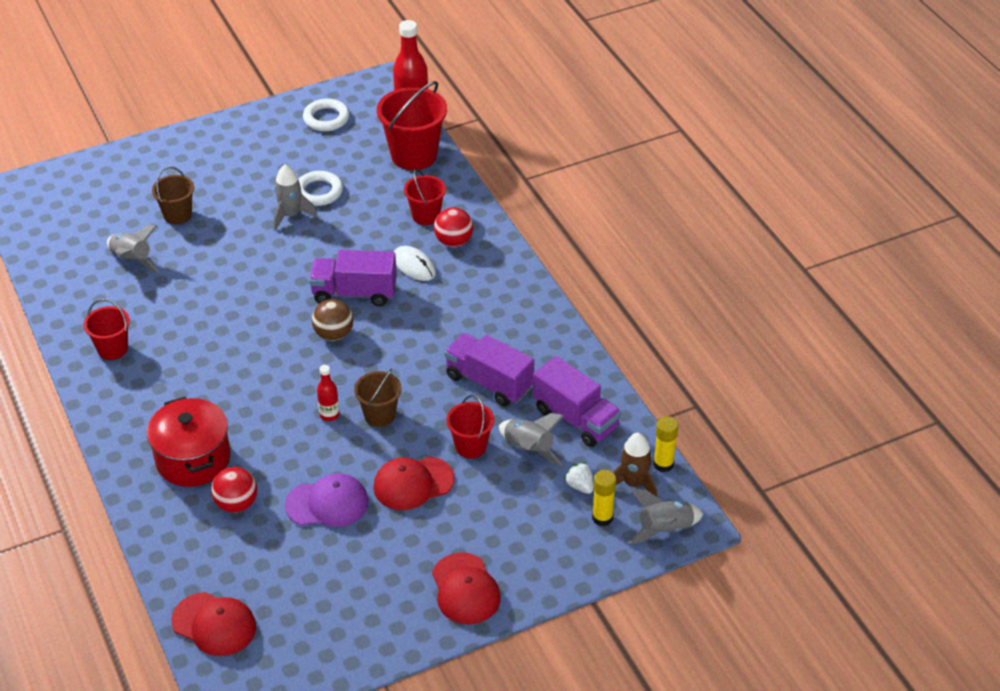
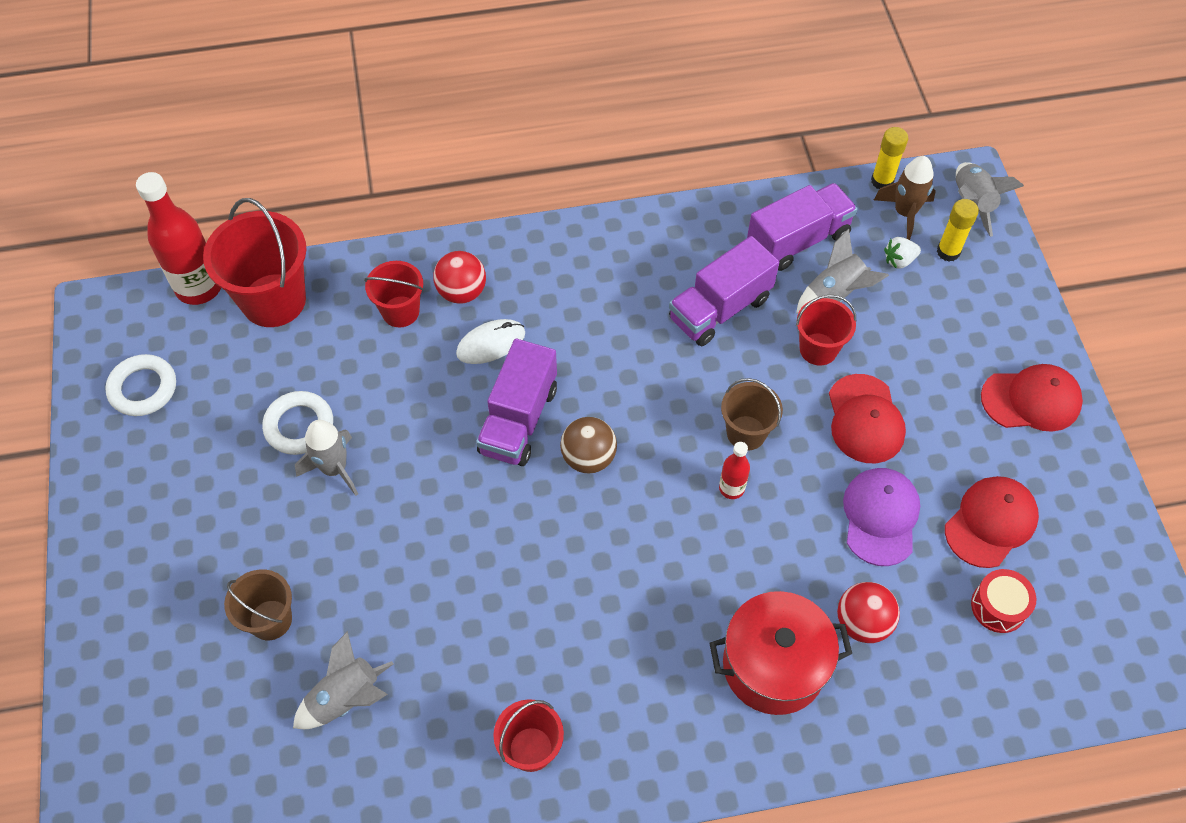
camera: 75 degrees left, 15 degrees up
(214, 624) = (1055, 678): red cap -> red cap (991, 522)
(267, 584) = (998, 606): none -> red drum

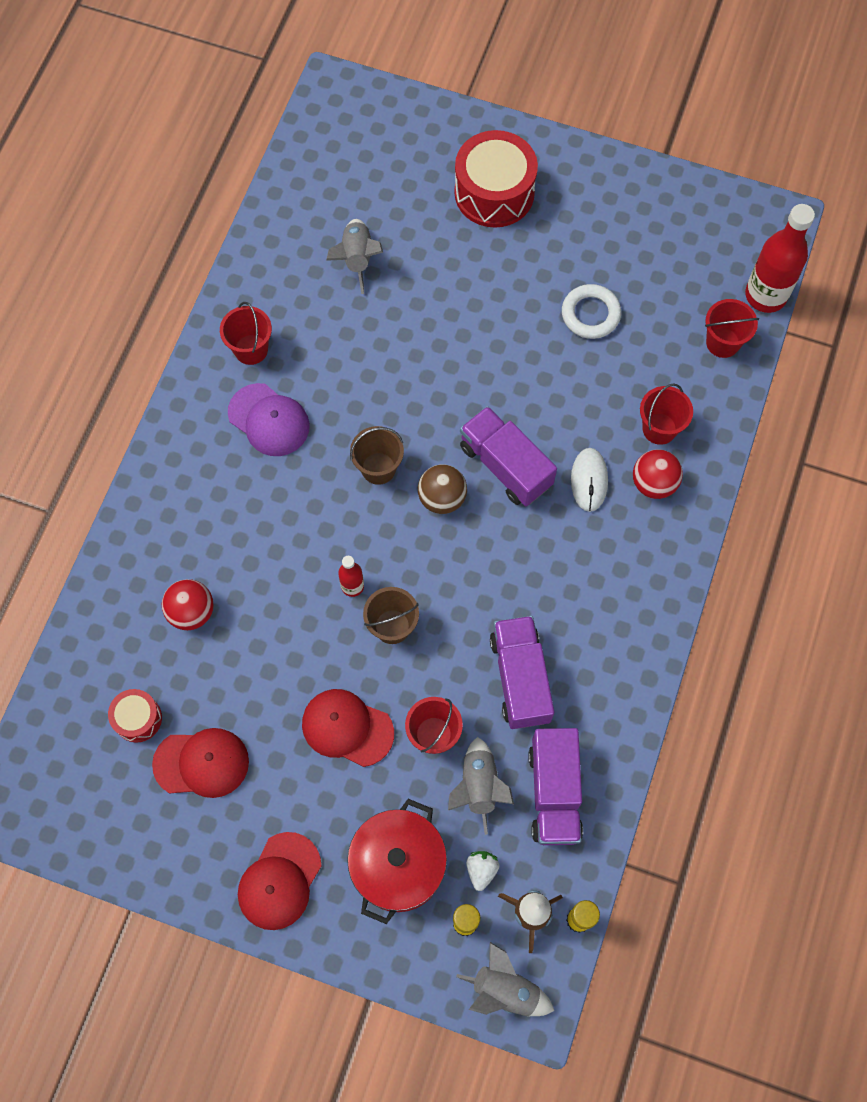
camera: 120 degrees right, 10 degrees up
(143, 388) = (685, 226): white ring -> none
(181, 596) = (494, 192): none -> red drum
(270, 620) = (442, 237): brown bucket -> brown bucket (378, 468)
(274, 300) = (722, 342): red bucket -> red bucket, size x0.58
(334, 468) = (538, 322): grey rocket -> none
(773, 665) = (203, 531): red pot -> red pot (398, 865)
(880, 517) = (260, 681): purple cap -> purple cap (269, 420)
(991, 522) = (201, 763): red cap -> red cap turned 75 degrees counterclockwise

